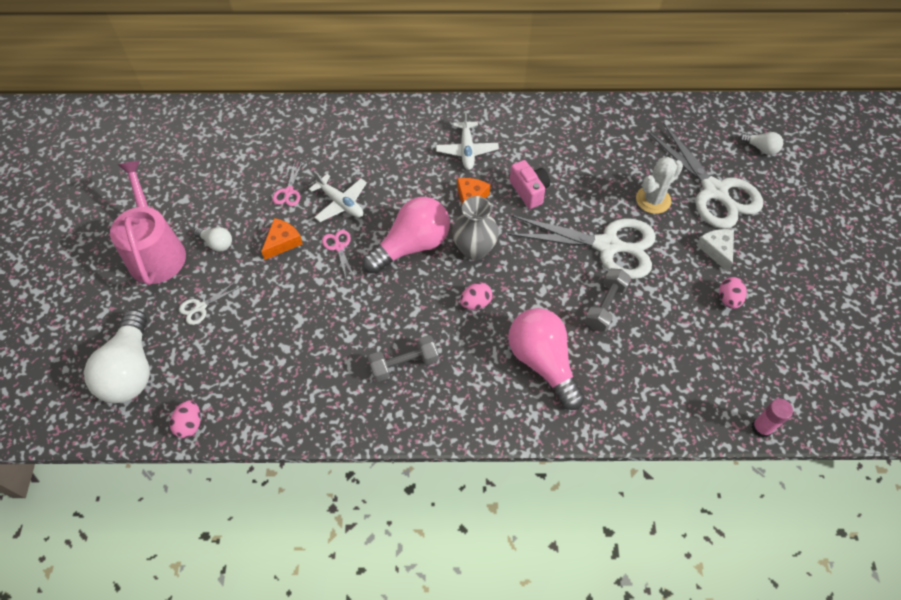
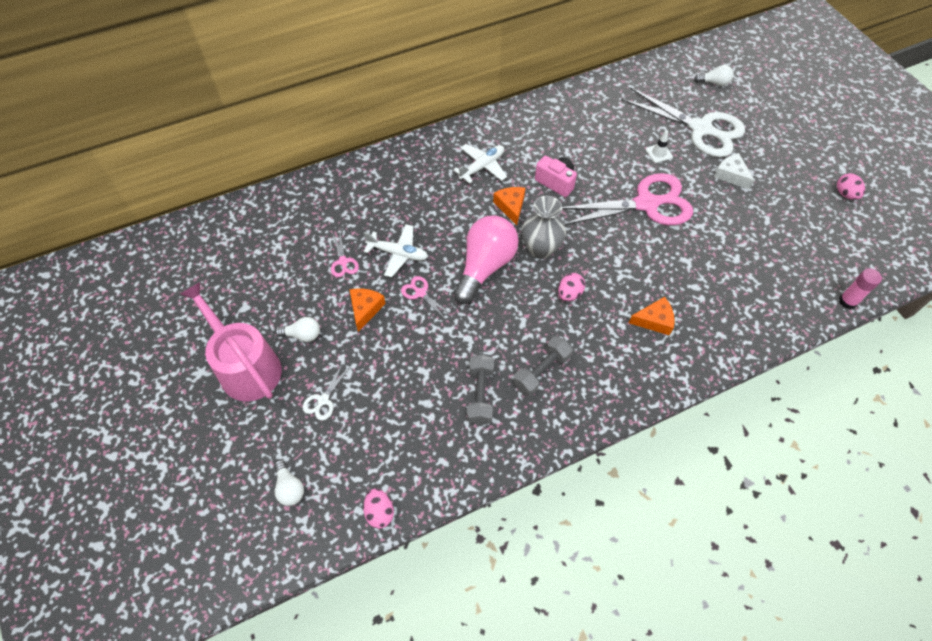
camera: 25 degrees left, 0 degrees up
(131, 370) = (289, 488): white light bulb -> white light bulb, size x0.46
(467, 150) = (482, 167): white plane -> white plane turned 105 degrees counterclockwise
(543, 362) = (654, 320): pink light bulb -> orange cheese
(605, 306) = (674, 253): grey dumbbell -> grey dumbbell (480, 394)
(607, 246) = (646, 204): white scissors -> pink scissors
(653, 200) = (658, 153): white cactus -> white traffic cone
(728, 299) = (763, 210): pink egg -> pink egg (845, 194)

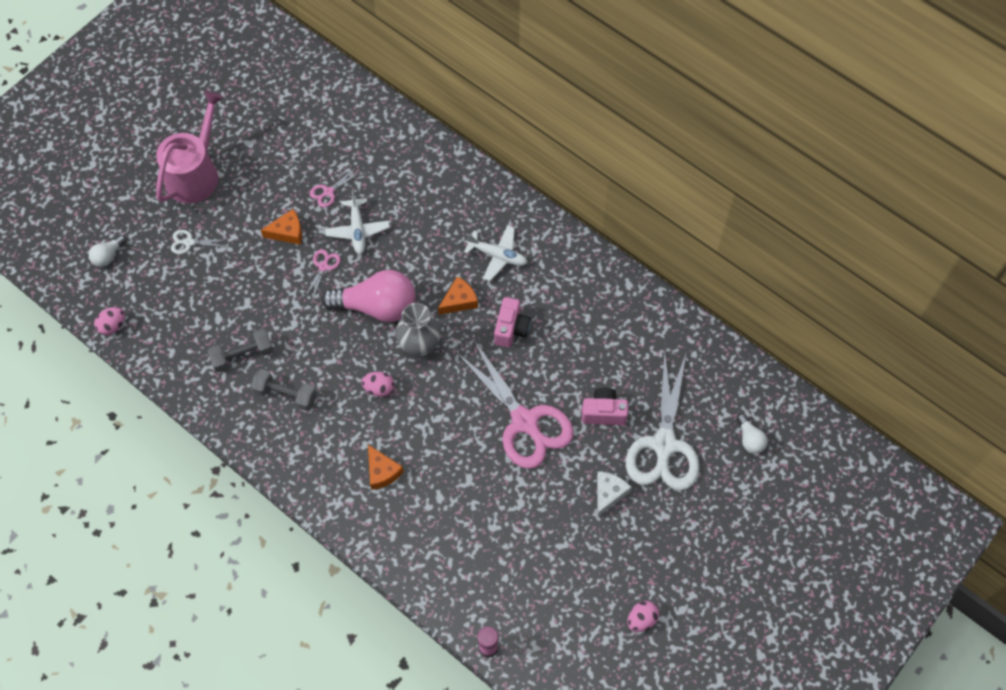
camera: 65 degrees right, 5 degrees up
(302, 335) = (242, 198): white light bulb -> none
(658, 153) = (603, 413): white traffic cone -> pink camera

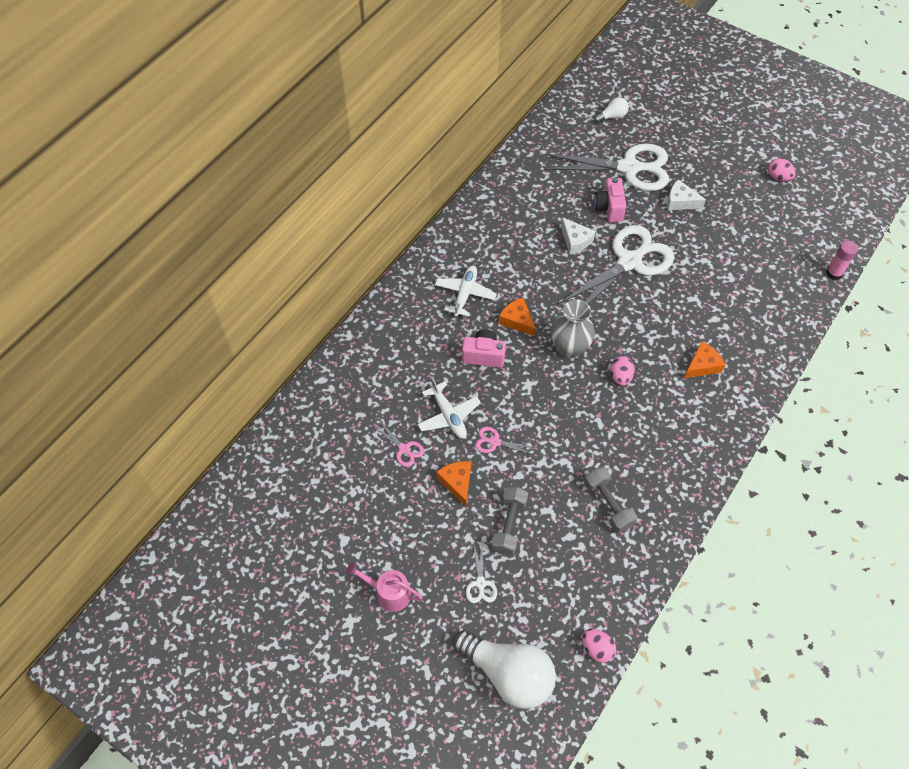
camera: 95 degrees left, 5 degrees down
(108, 256) = (508, 673): white light bulb -> white light bulb, size x2.17
(195, 174) = (389, 593): pink watering can -> pink watering can, size x0.55
(285, 394) = (643, 457): grey dumbbell -> grey dumbbell (509, 525)
(357, 230) = (448, 415): white plane -> white plane turned 75 degrees clockwise
(377, 306) = (533, 388): pink light bulb -> none
(511, 329) = (540, 278): pink camera -> pink camera (483, 355)
(524, 421) = (629, 262): pink scissors -> white scissors
(559, 370) = (575, 240): none -> white cheese

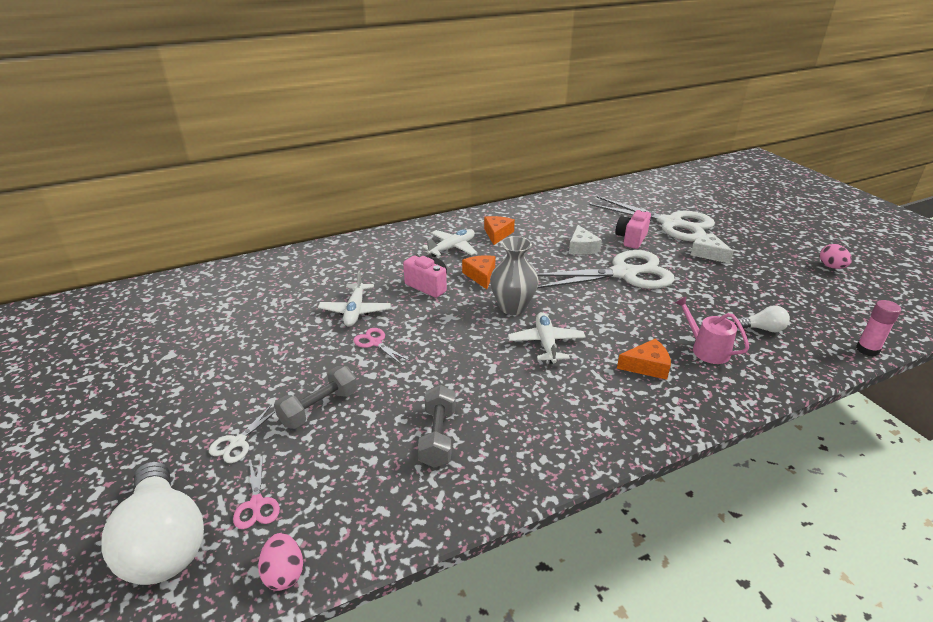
camera: 30 degrees right, 25 degrees down
(389, 593) = (152, 409): pink watering can -> pink watering can (706, 349)
(404, 449) = (293, 317): pink scissors -> pink scissors (256, 504)
(457, 482) = (310, 356): orange cheese -> orange cheese (497, 234)
(612, 116) = (677, 195): white light bulb -> white light bulb (763, 329)
(620, 377) = (546, 343): pink egg -> white plane

